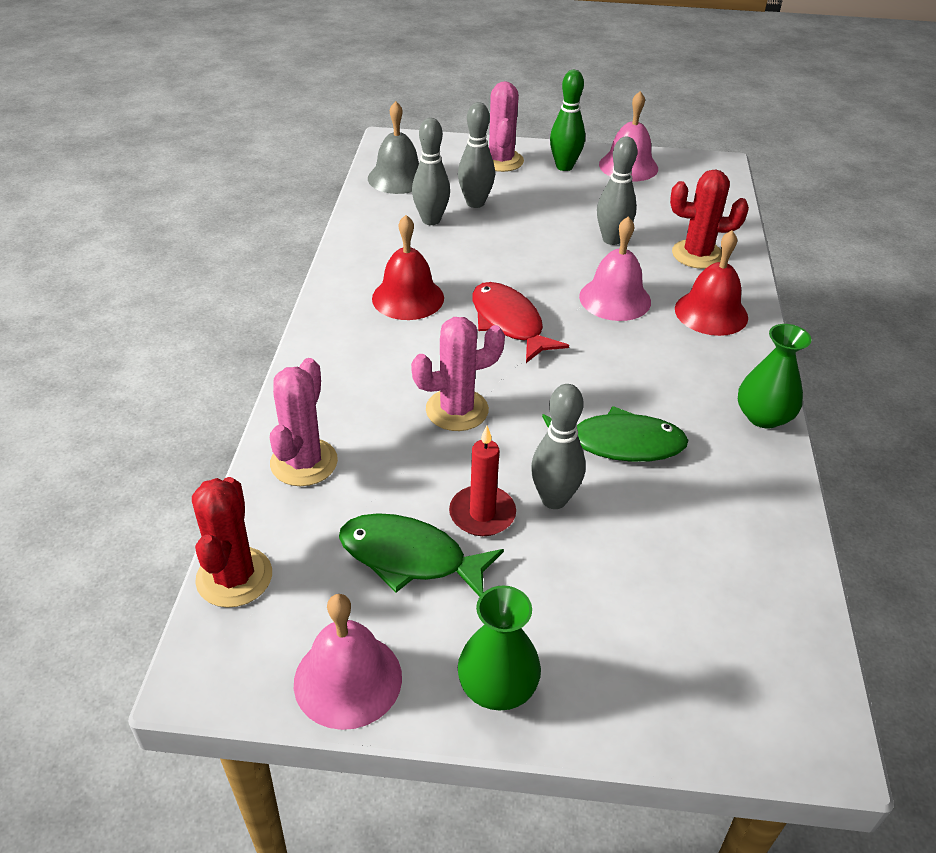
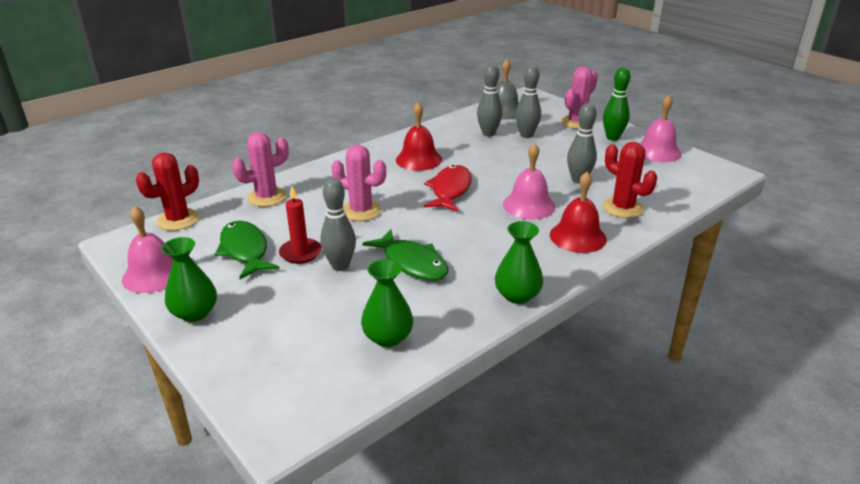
camera: 45 degrees right, 10 degrees down
(736, 550) = (388, 337): none -> green vase

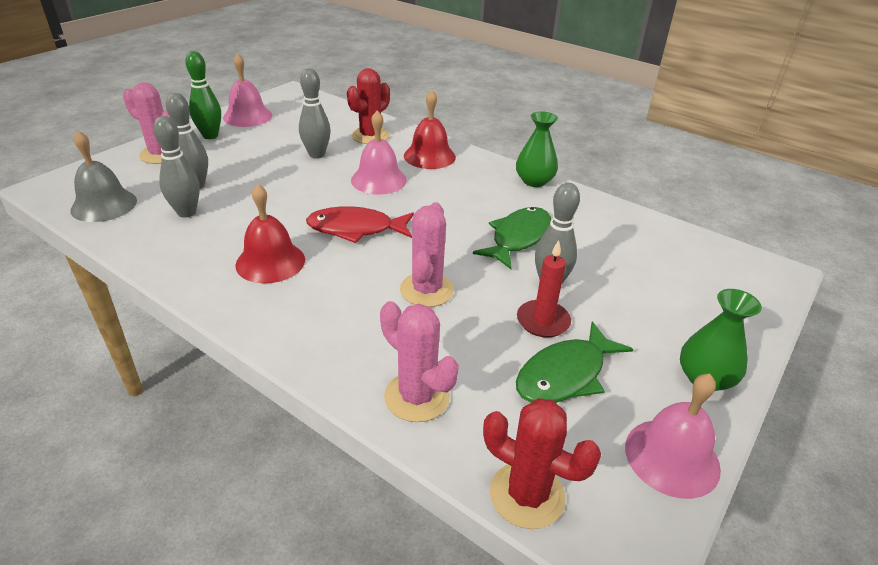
camera: 105 degrees left, 5 degrees up
(388, 337) = (634, 237): green vase -> none

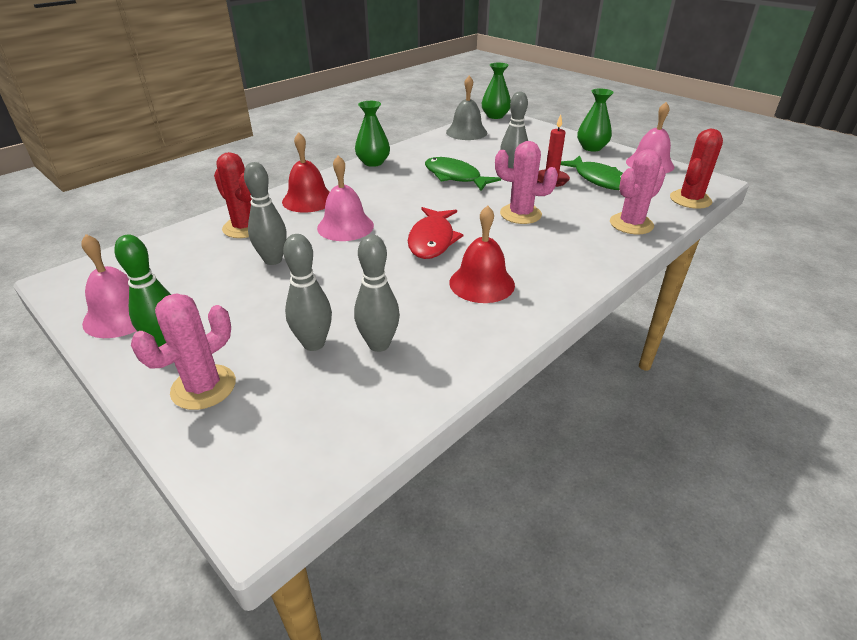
camera: 80 degrees left, 0 degrees up
(104, 205) = (340, 423): grey bell -> grey bell (466, 132)
(773, 269) = (495, 116): none -> green vase

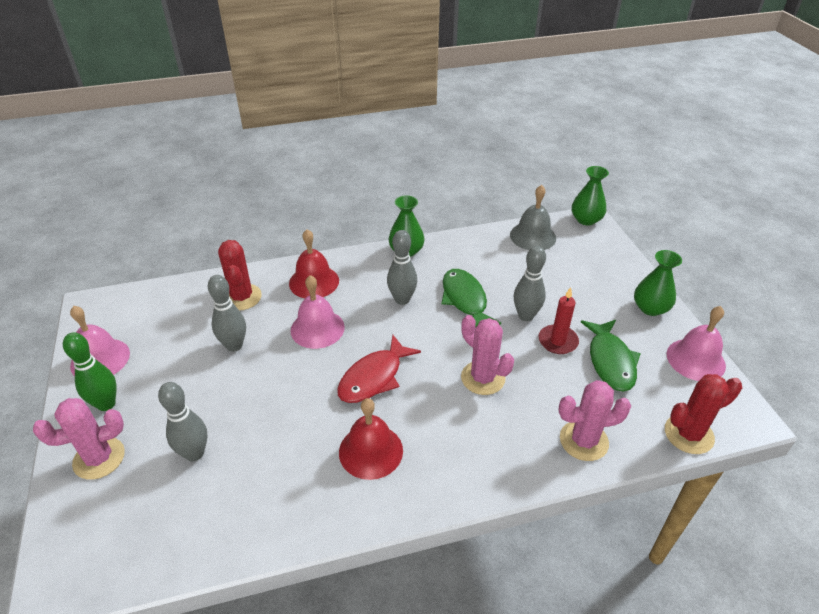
camera: 30 degrees right, 5 degrees up
(379, 344) = (237, 479): grey bowling pin -> grey bowling pin (402, 299)

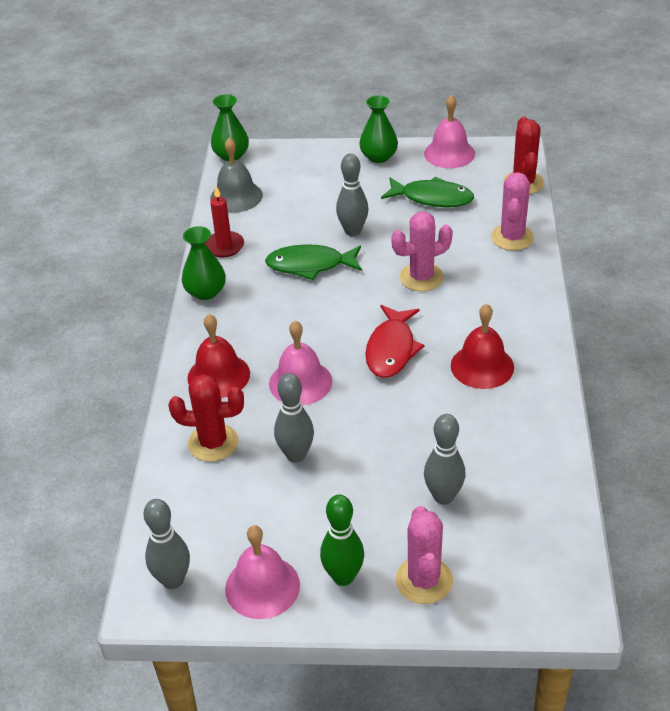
camera: 70 degrees left, 0 degrees up
(374, 377) = (391, 349): red fish -> red fish turned 45 degrees clockwise
(402, 299) = (286, 310): grey bowling pin -> grey bowling pin (173, 580)
(558, 341) = (395, 221): red candle -> red candle (224, 246)

